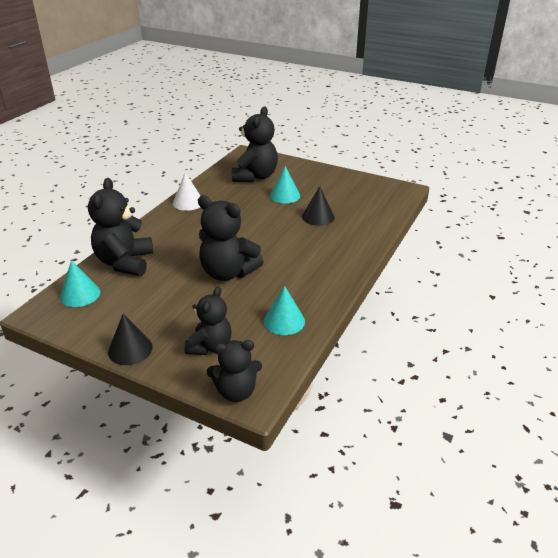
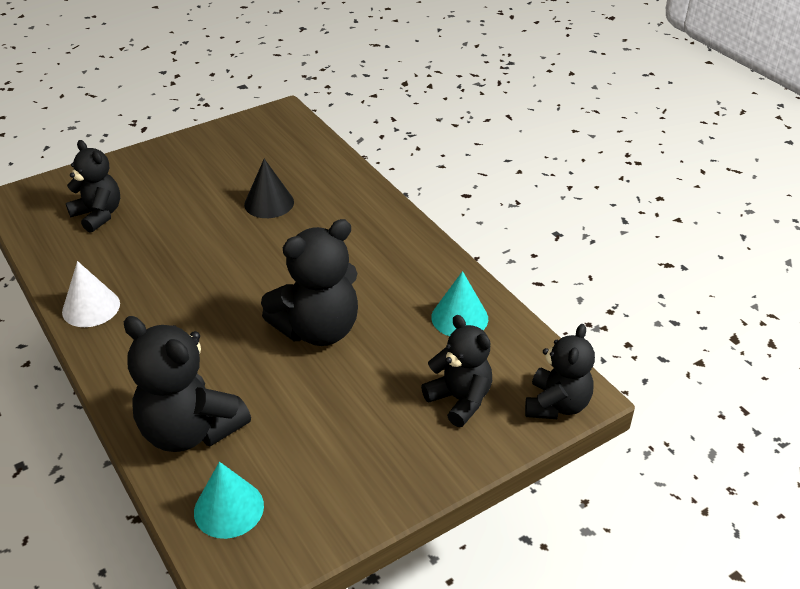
camera: 60 degrees left, 5 degrees up
(130, 349) = (409, 483): black cone -> none
(255, 176) = (98, 215): black teddy bear -> black teddy bear, size x0.66
(285, 195) = (184, 209): turquoise cone -> none

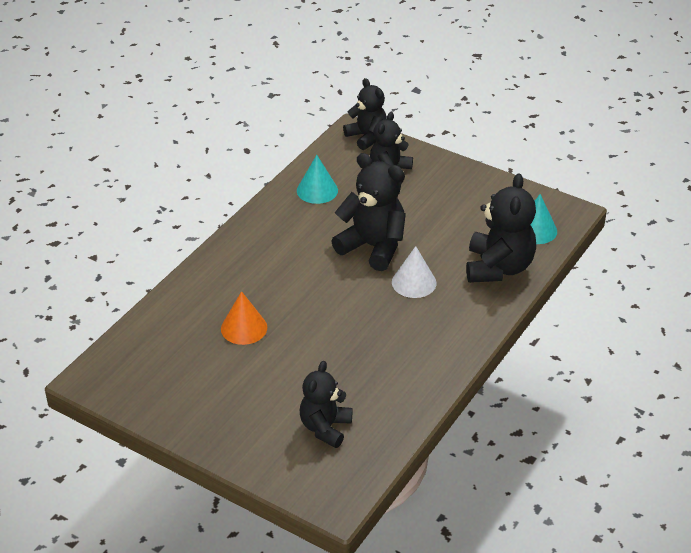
camera: 115 degrees left, 0 degrees up
(91, 307) = (434, 370): white cone -> white cone (414, 282)
(269, 203) = (244, 328): black cone -> orange cone
(556, 405) = (367, 137): black teddy bear -> black teddy bear turned 60 degrees clockwise

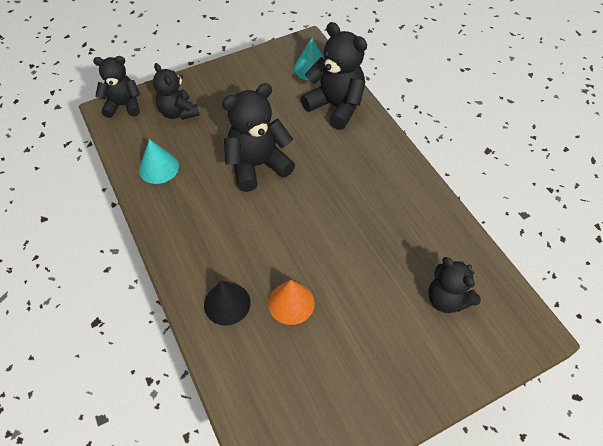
camera: 60 degrees left, 15 degrees up
(215, 291) = (227, 303): none -> black cone
(414, 282) = (316, 161): white cone -> none

